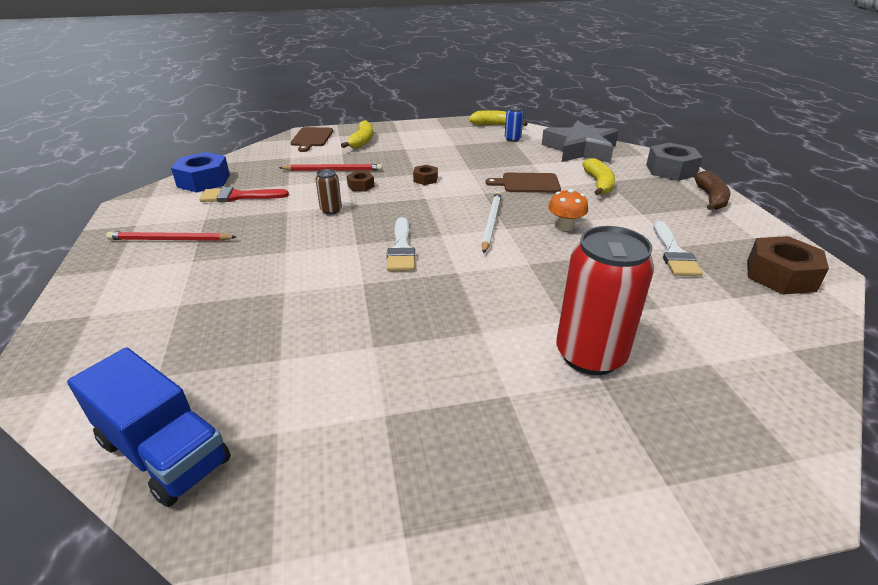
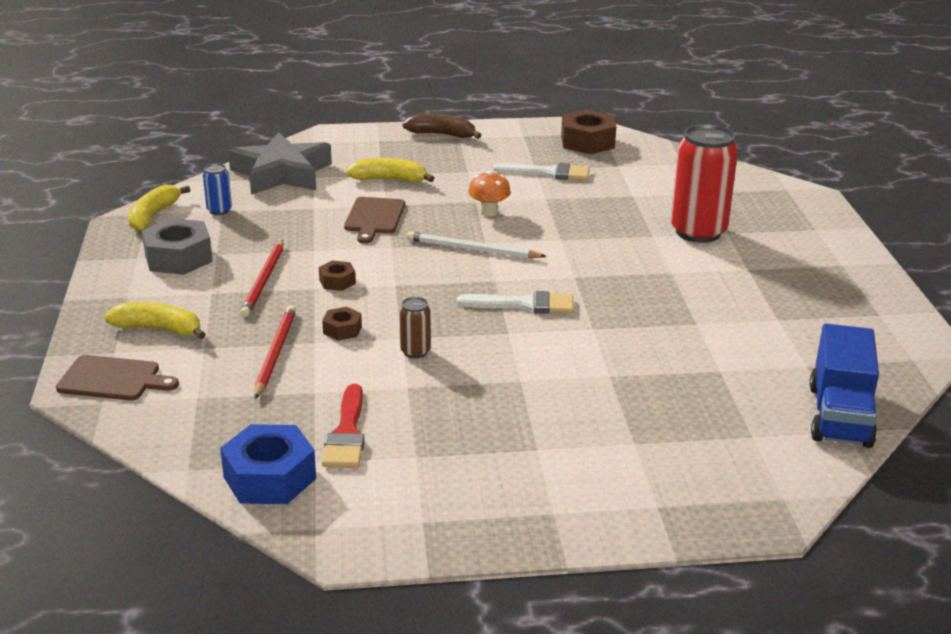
camera: 85 degrees left, 5 degrees down
(164, 452) = (839, 416): blue truck -> blue truck turned 150 degrees clockwise
(170, 240) = (478, 477): red pencil -> red pencil (264, 281)
(670, 170) = (366, 138): grey nut -> grey nut (178, 258)

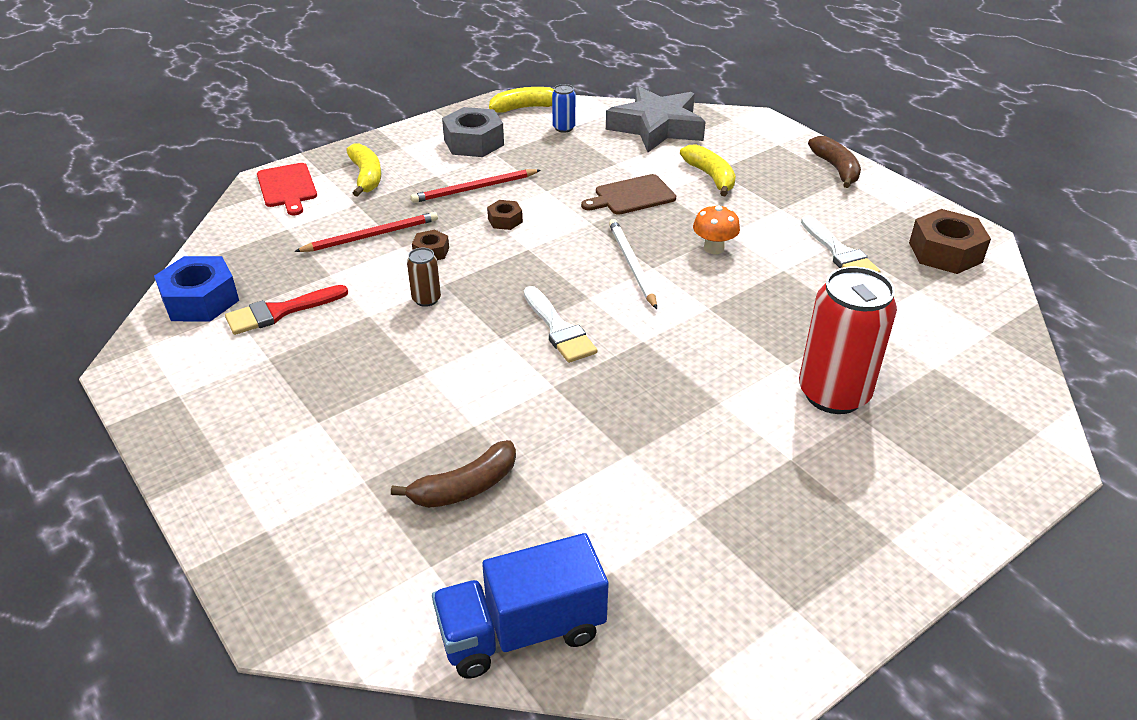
camera: 60 degrees right, 10 degrees up
(113, 379) = (287, 187): brown cutting board -> red cutting board
(679, 399) = (465, 487): none -> brown banana

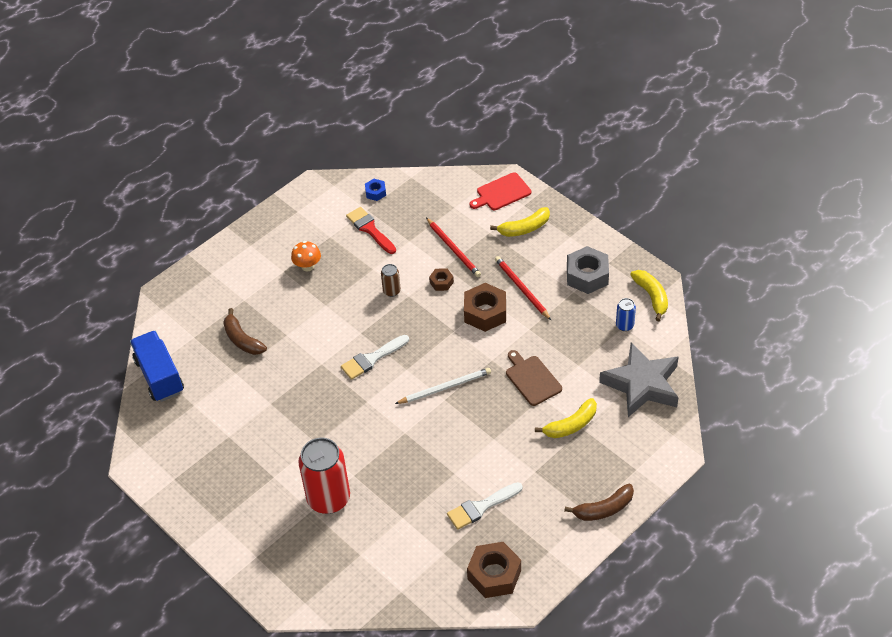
camera: 85 degrees right, 10 degrees up
(200, 300) = (375, 192): blue nut -> blue nut, size x0.51
(505, 220) = (485, 312): brown nut -> brown nut, size x1.95
(713, 248) = (473, 432): orange mushroom -> orange mushroom (307, 266)

